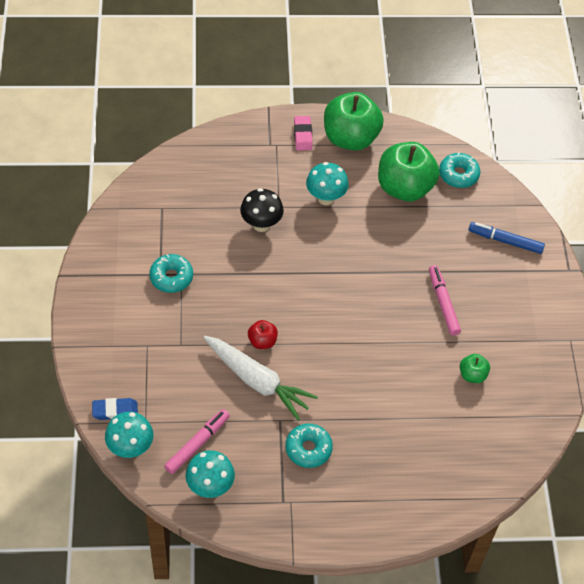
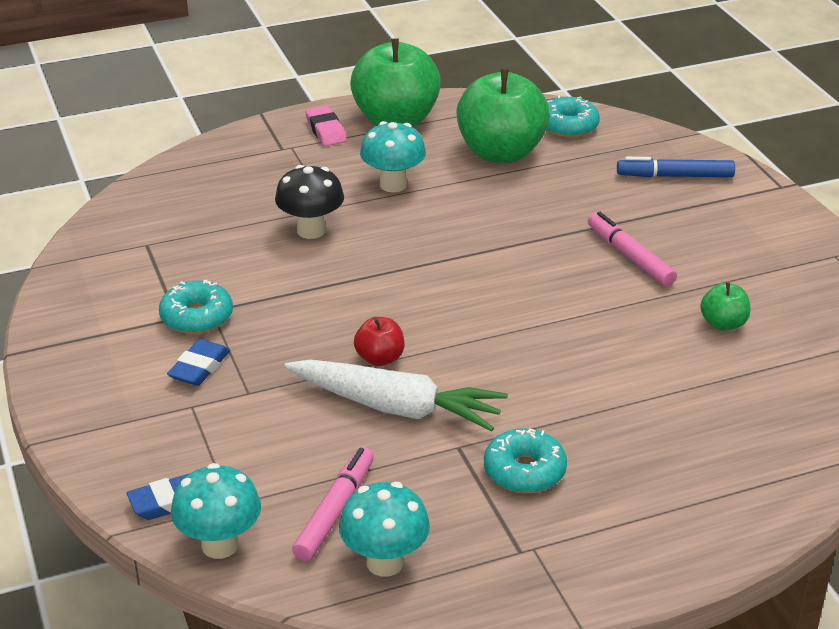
camera: 15 degrees left, 20 degrees down
(160, 317) = (199, 367): none -> blue eraser

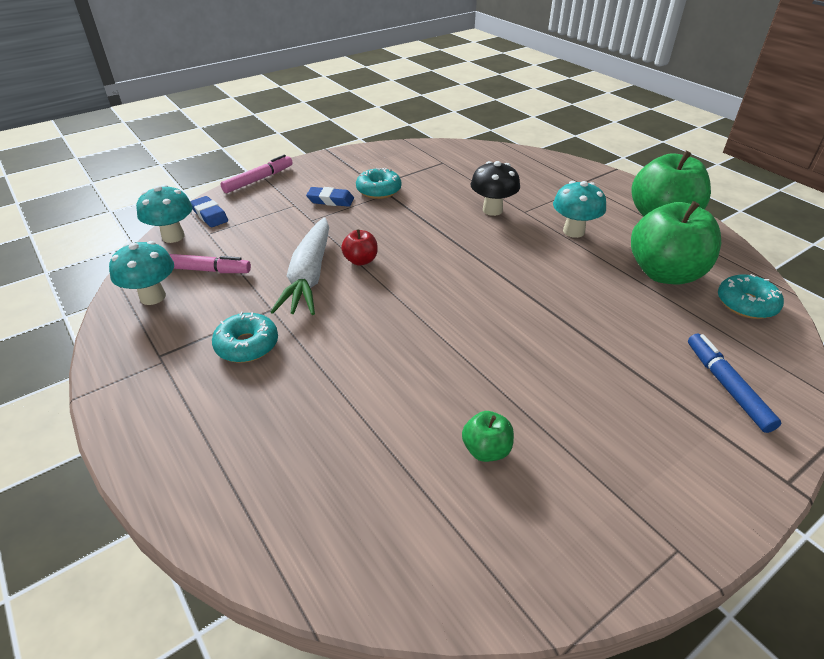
camera: 75 degrees right, 5 degrees up
(326, 130) = (619, 194): pink eraser -> none
(629, 256) = (560, 369): pink marker -> pink marker (258, 179)

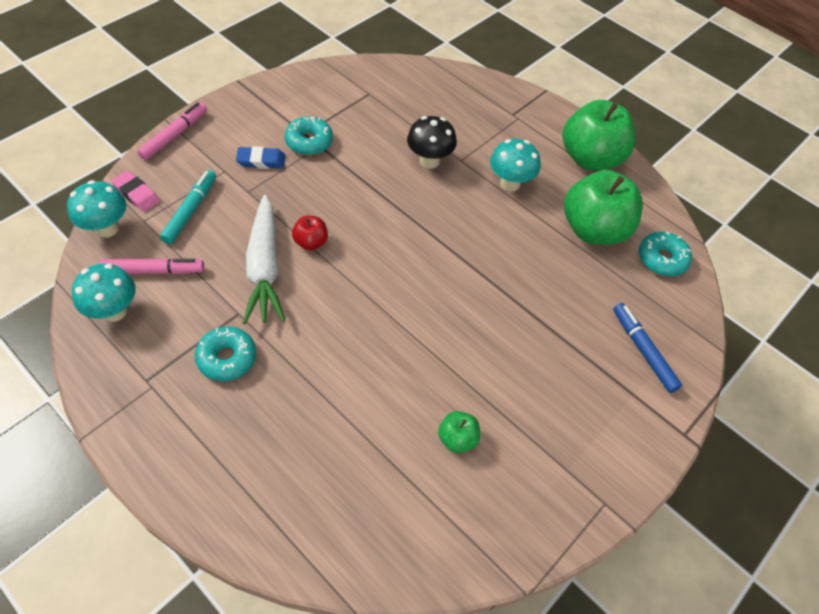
camera: 15 degrees left, 15 degrees up
(210, 215) = (137, 194): blue eraser -> pink eraser
(253, 229) = (190, 210): none -> turquoise marker

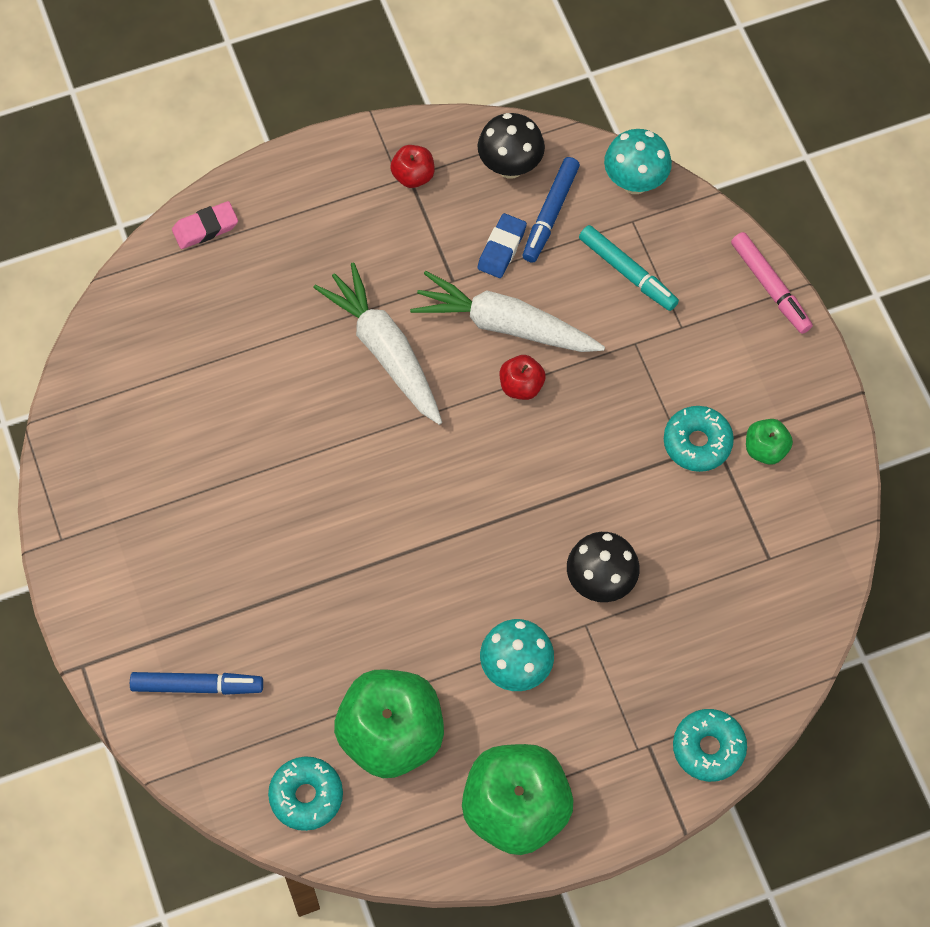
camera: 120 degrees right, 10 degrees up
(114, 311) = (510, 166): turquoise mushroom -> black mushroom
(137, 194) = (679, 223): pink eraser -> pink eraser (205, 228)
(144, 377) = (413, 176): none -> red apple
(153, 271) = (550, 214): pink marker -> blue marker
(227, 358) = (400, 254): turquoise donut -> turquoise donut (708, 748)
(261, 161) = (683, 374): blue eraser -> blue eraser (502, 248)
(320, 336) = (385, 350): none -> white carrot
(457, 439) = (199, 433): green apple -> green apple (765, 449)

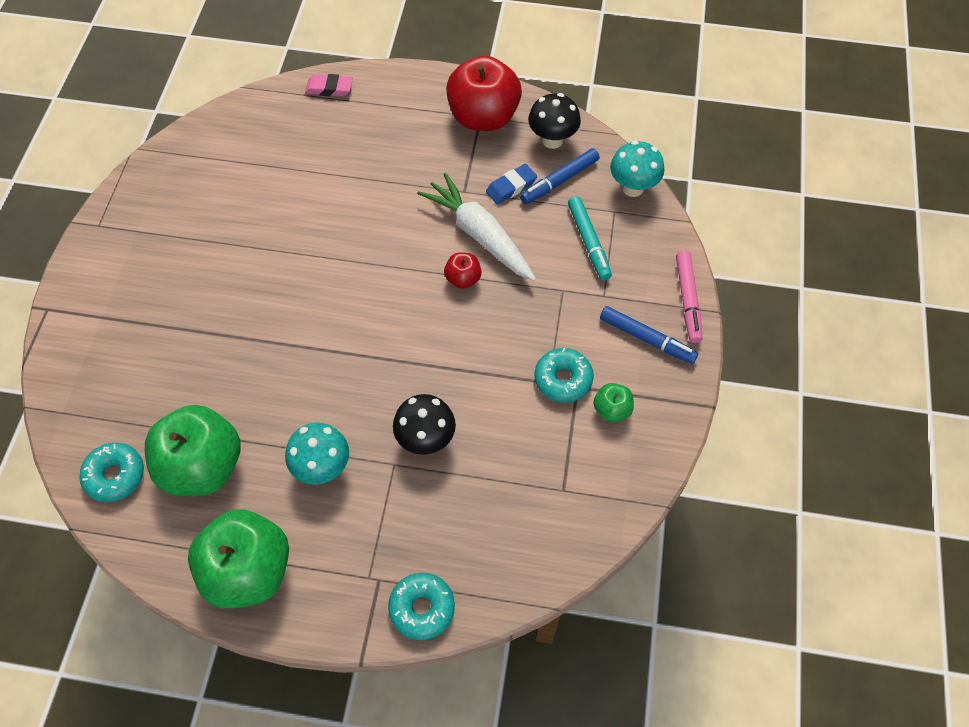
camera: 30 degrees right, 5 degrees down
(197, 686) = (105, 361): blue marker -> blue marker (647, 339)
(385, 350) = (387, 212): white carrot -> none
(413, 176) = (483, 117): red apple -> red apple, size x2.20

